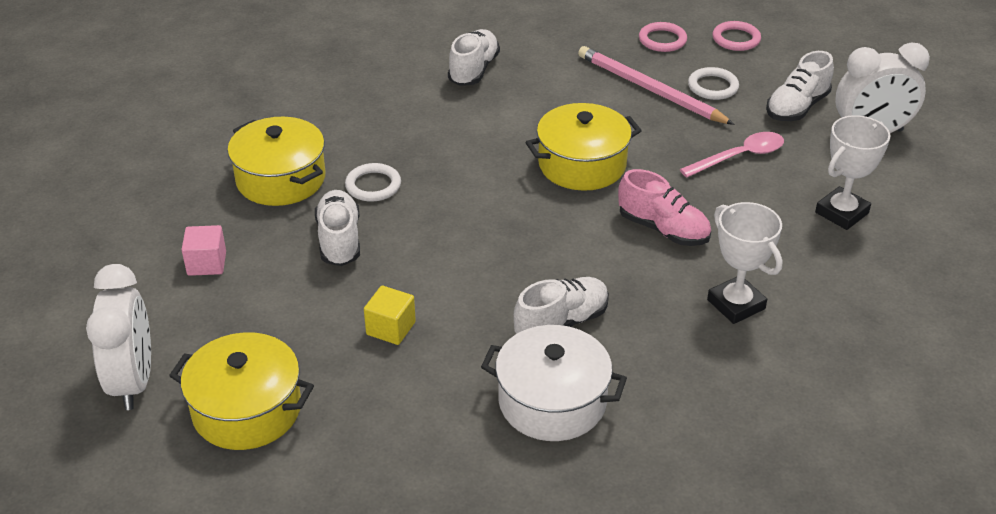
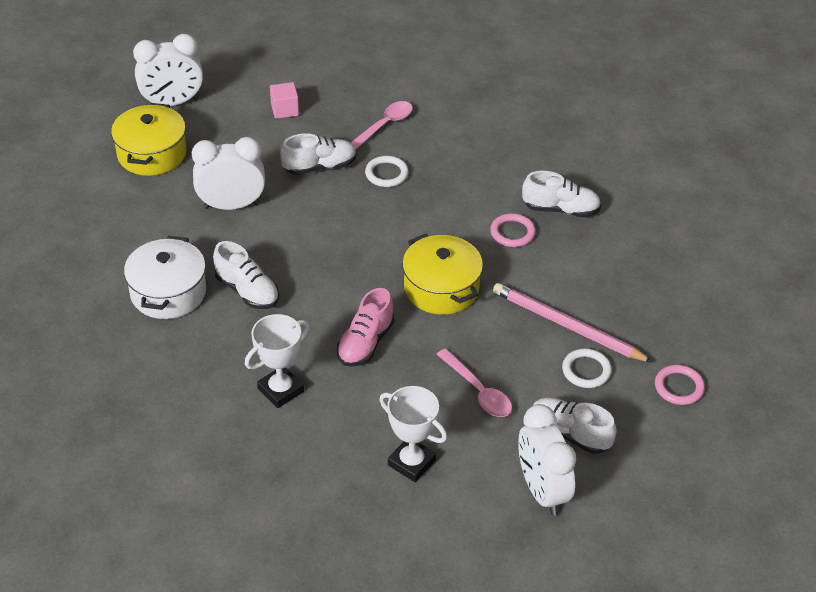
camera: 80 degrees right, 5 degrees up
(280, 179) = (383, 126): yellow pot -> pink spoon
(391, 328) = (232, 205): yellow cube -> white clock
(650, 89) = (567, 326): pink pencil -> pink pencil turned 90 degrees counterclockwise
(662, 40) = (656, 331): pink ring -> pink ring (512, 232)

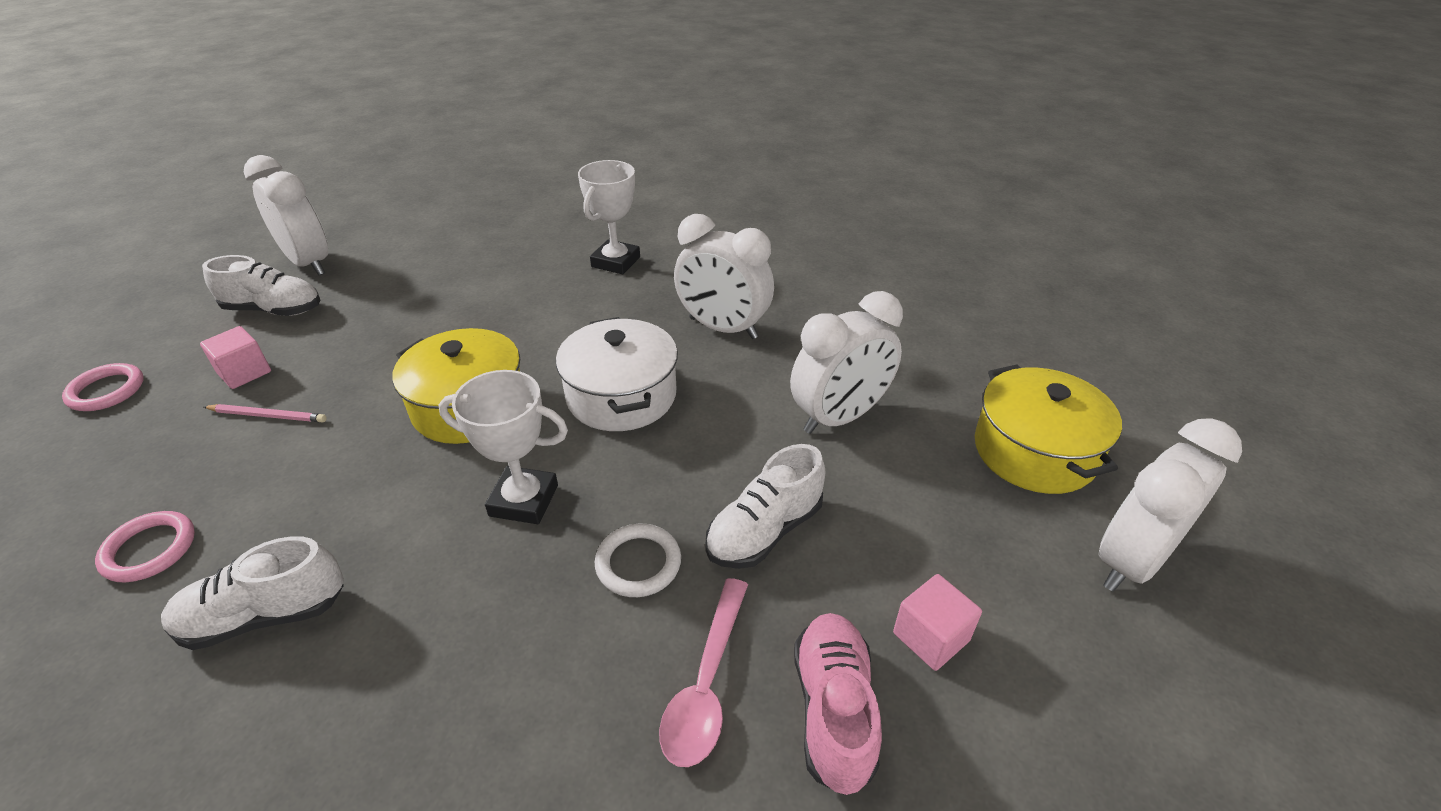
camera: 155 degrees right, 5 degrees down
(168, 292) = (809, 301): white pot -> white pot (621, 396)
(247, 291) = (723, 328): white shoe -> white clock
(365, 343) = (546, 321): pink shoe -> pink shoe (833, 710)
(411, 463) = (452, 249): white trophy -> white trophy (524, 500)
(478, 391) = (392, 316): pink spoon -> none
(512, 232) = (365, 530): pink ring -> pink ring (149, 549)
(567, 326) = (268, 416): pink pencil -> pink pencil, size x0.49
(586, 370) = (244, 372): white ring -> pink cube

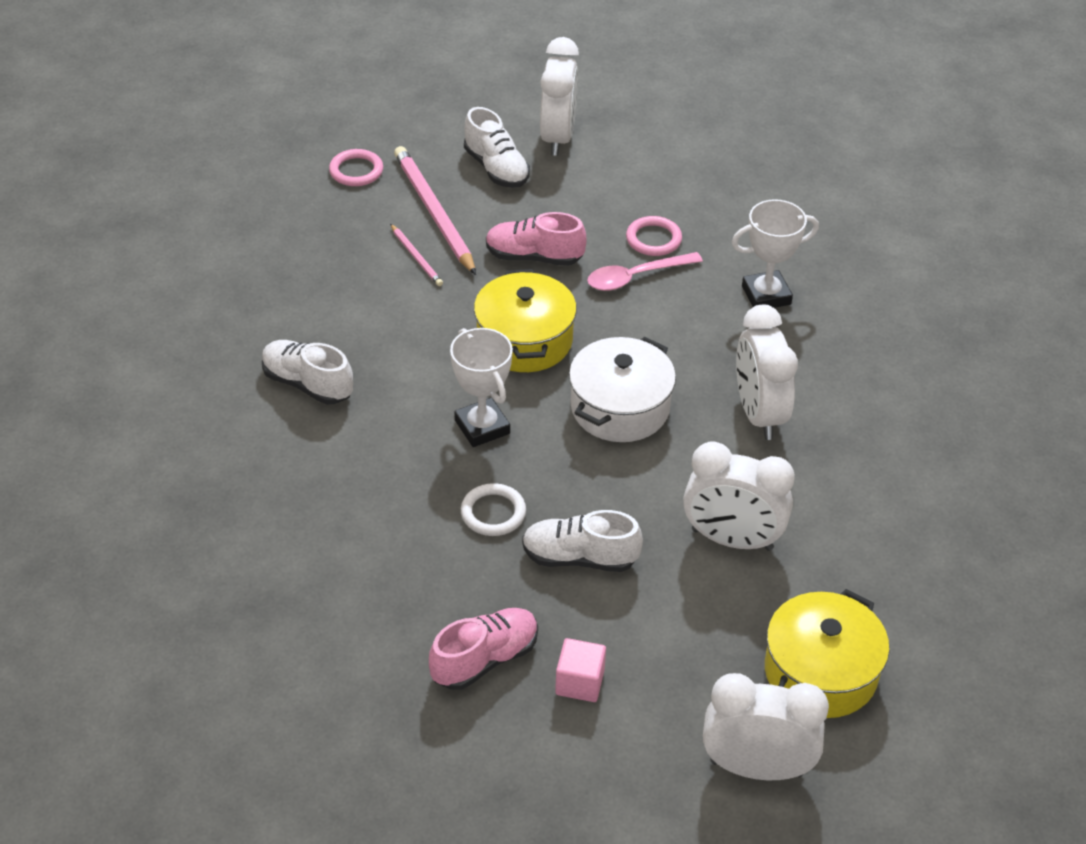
camera: 50 degrees right, 5 degrees up
(149, 549) = (293, 303): pink ring -> pink ring (653, 239)
(244, 372) = (433, 212): pink cube -> pink pencil
(394, 346) = (534, 257): none -> pink shoe
(706, 683) = (447, 594): pink spoon -> pink spoon (636, 277)

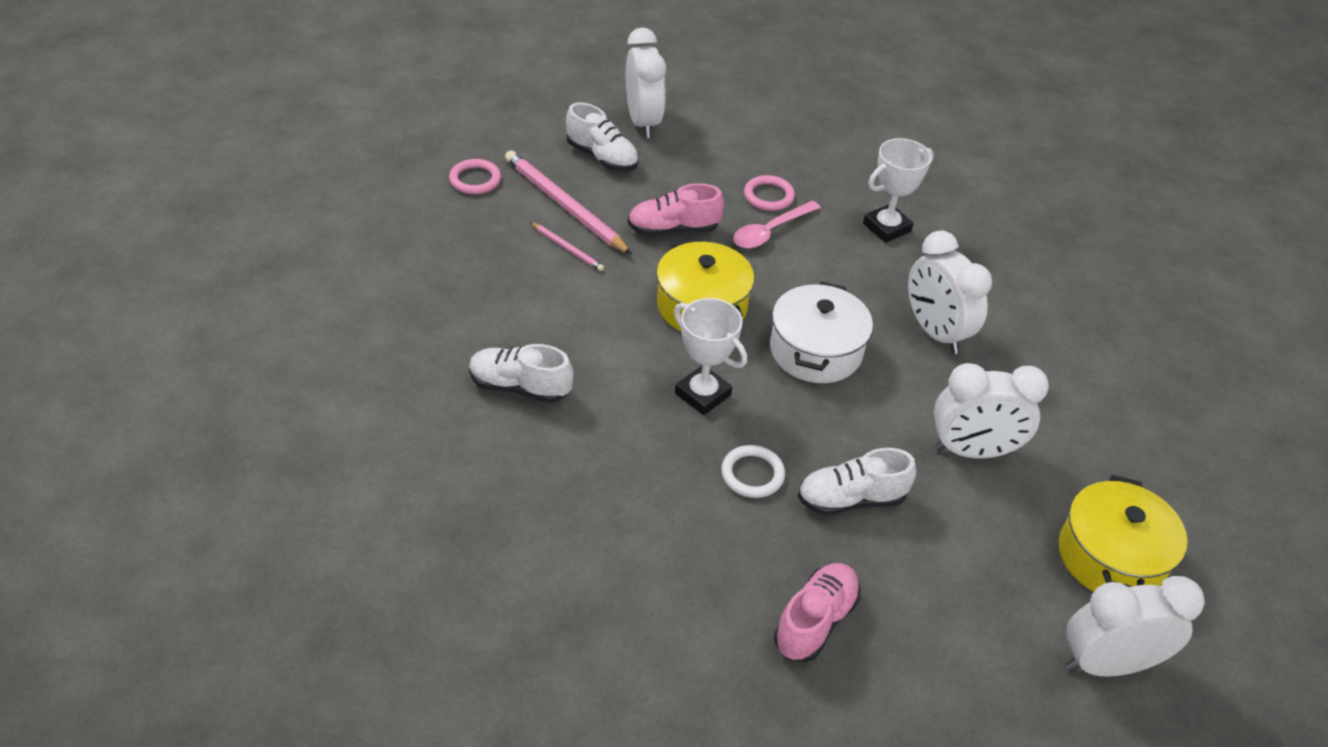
camera: 20 degrees left, 0 degrees up
(580, 682) = (912, 621): pink cube -> none

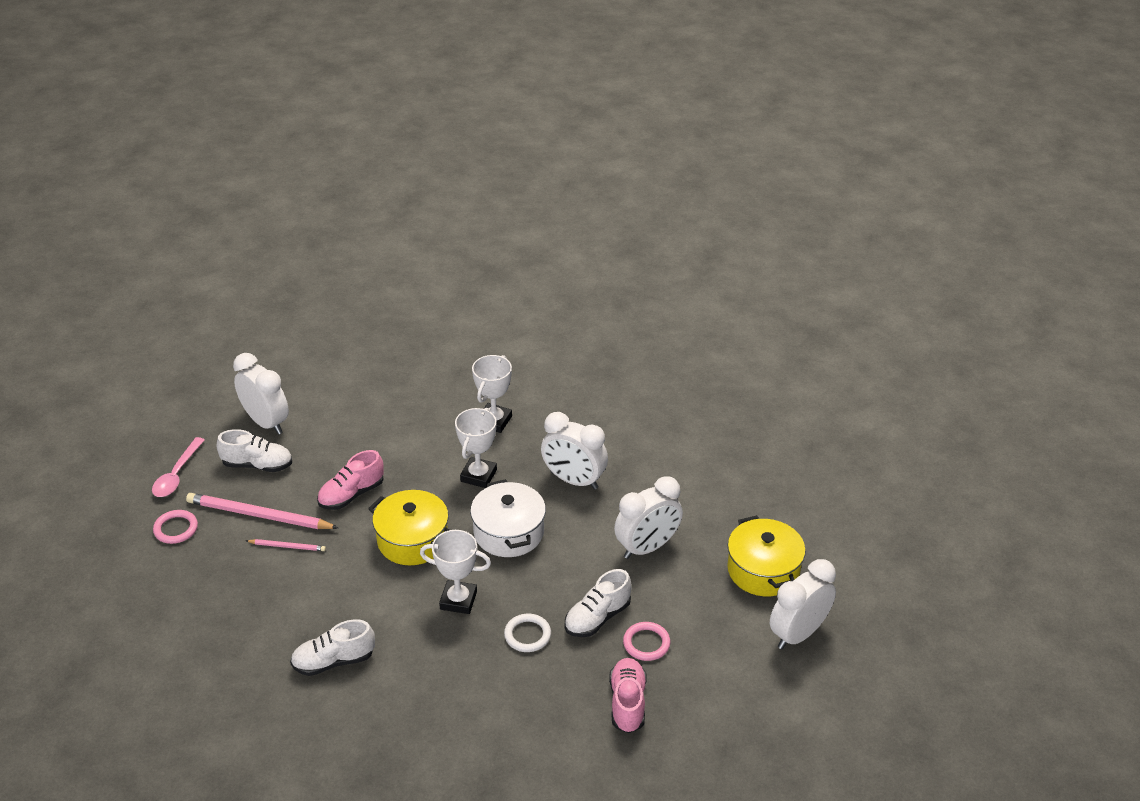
camera: 30 degrees left, 5 degrees down
(768, 196) = (399, 436): pink ring -> pink ring (646, 643)
(770, 231) = (419, 462): pink spoon -> pink spoon (177, 474)
(826, 275) = (478, 476): none -> white trophy

